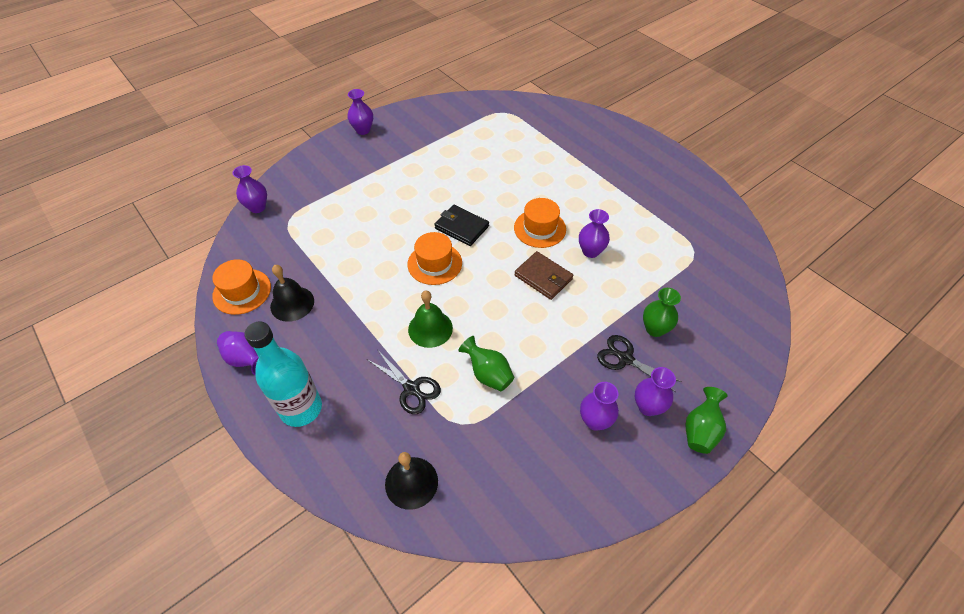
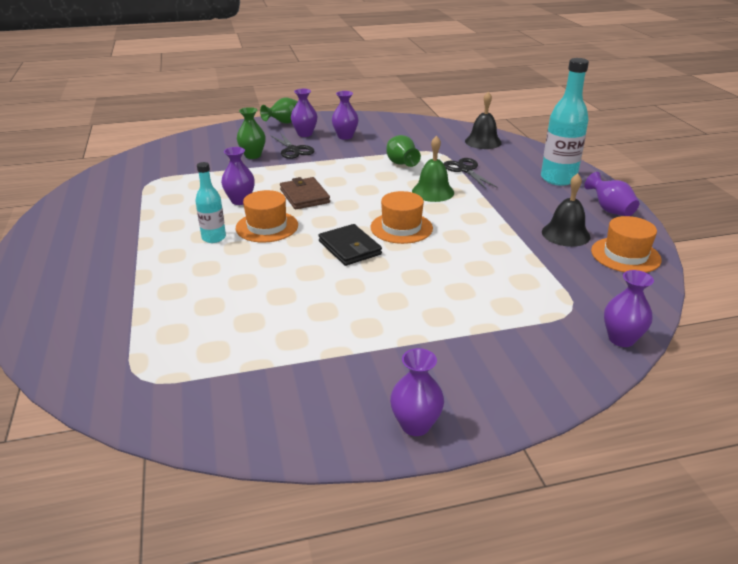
camera: 155 degrees left, 20 degrees down
(566, 204) = (214, 238): none -> turquoise bottle

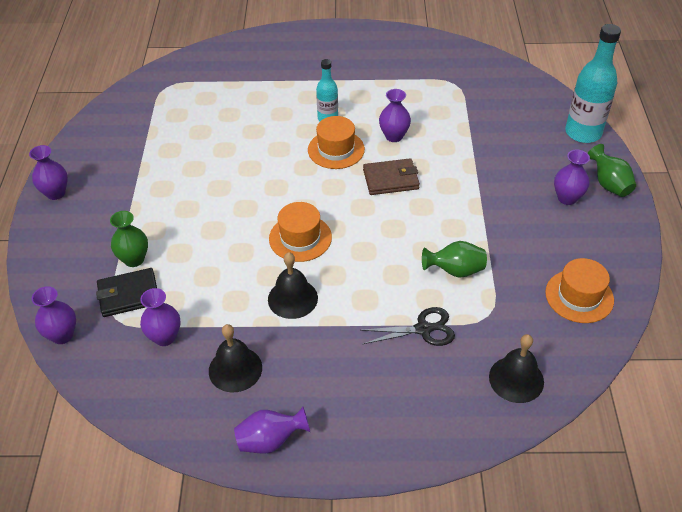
camera: 105 degrees right, 15 degrees up
(253, 155) = (504, 150): green vase -> green vase (134, 259)
(293, 150) = (515, 183): black scissors -> none
(345, 136) = (554, 234): purple vase -> purple vase (165, 337)
(349, 248) = (277, 196): black wallet -> black wallet (129, 295)
(433, 192) = (371, 281): green bell -> none
(474, 221) = (292, 298): none -> black bell
(558, 179) = (371, 422): turquoise bottle -> turquoise bottle (583, 133)
(625, 255) = (173, 404): orange hat -> orange hat (579, 296)

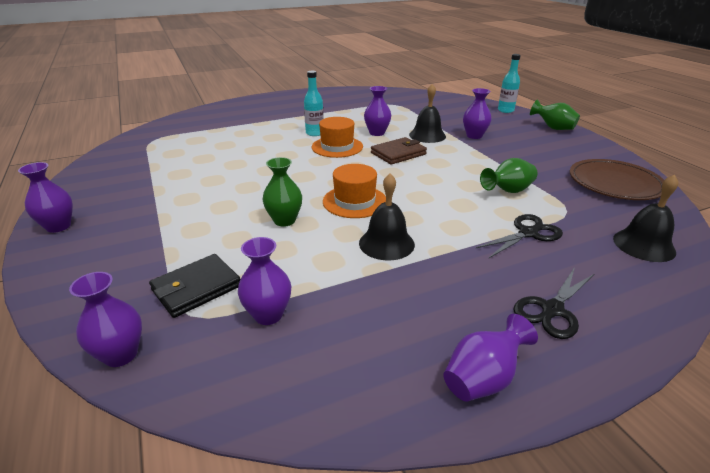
camera: 25 degrees left, 15 degrees down
(134, 259) = (186, 256): green vase -> green vase (284, 220)
(235, 369) = (377, 319): black bell -> black bell (427, 135)
(368, 409) = (552, 310): none -> black scissors
(567, 198) = (536, 139): purple vase -> purple vase (474, 136)
(579, 296) = (615, 183): orange hat -> brown plate
(583, 133) = (505, 110): turquoise bottle -> turquoise bottle, size x0.58

